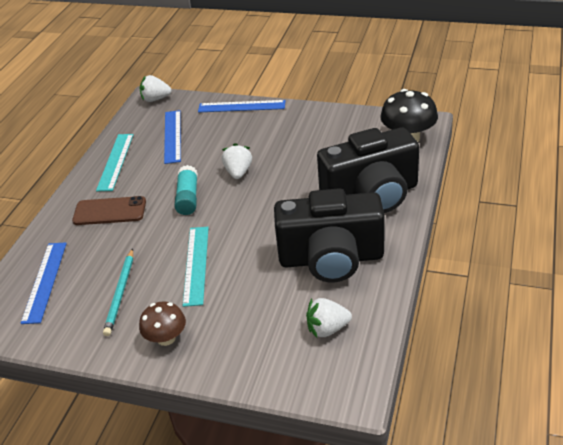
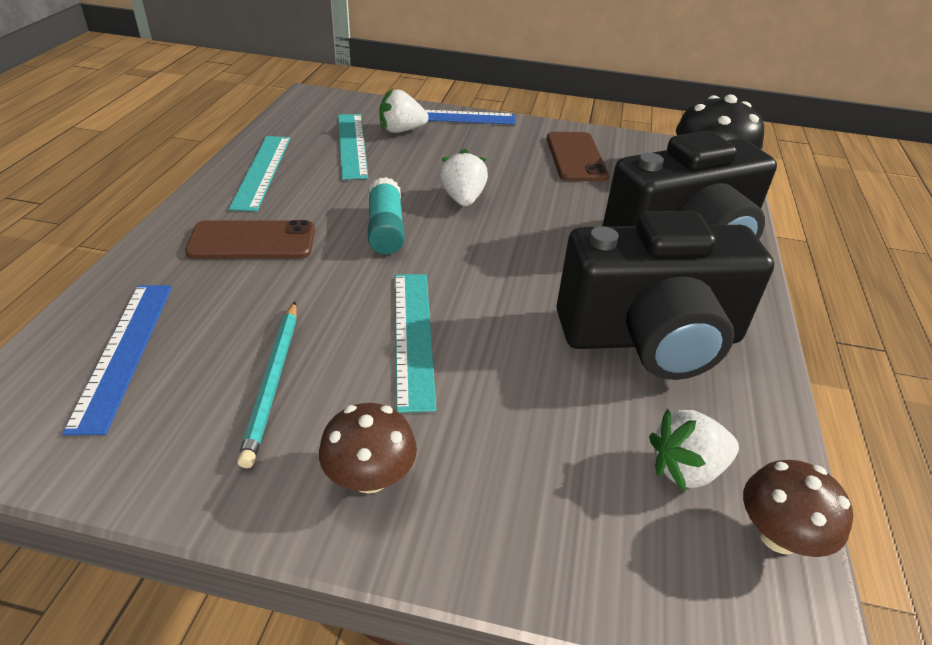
camera: 10 degrees left, 0 degrees up
(155, 99) = (322, 99): white strawberry -> white strawberry (401, 130)
(172, 136) = (352, 145): blue ruler -> turquoise ruler
(320, 133) = (576, 157): none -> brown phone
(363, 358) = (778, 535): none -> brown mushroom

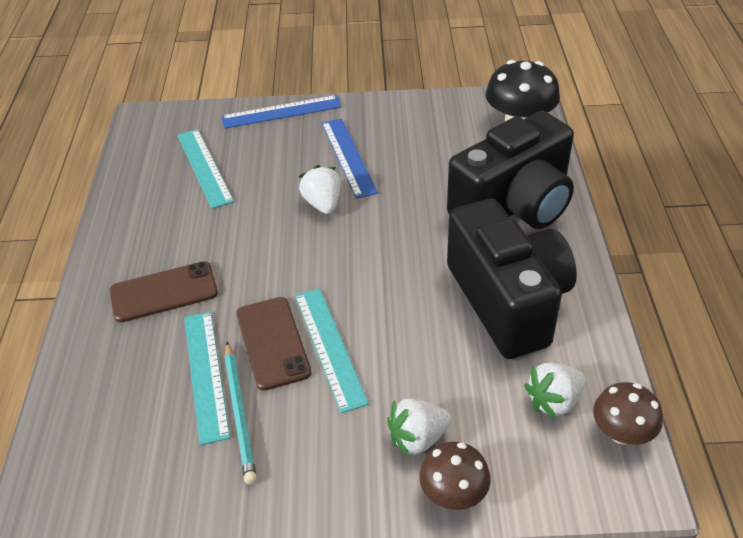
camera: 10 degrees left, 5 degrees up
(123, 352) = (113, 420): blue ruler -> blue ruler (348, 157)
(262, 171) = (137, 217): turquoise ruler -> turquoise ruler (206, 374)
(370, 477) = (340, 466): brown mushroom -> brown mushroom (453, 493)
(386, 229) = (270, 252): turquoise glue stick -> none
(401, 130) = (242, 139): white strawberry -> white strawberry (417, 438)
(576, 157) = (405, 133): brown phone -> brown phone (273, 343)
(651, 338) = (508, 301): black camera -> black camera turned 90 degrees counterclockwise

